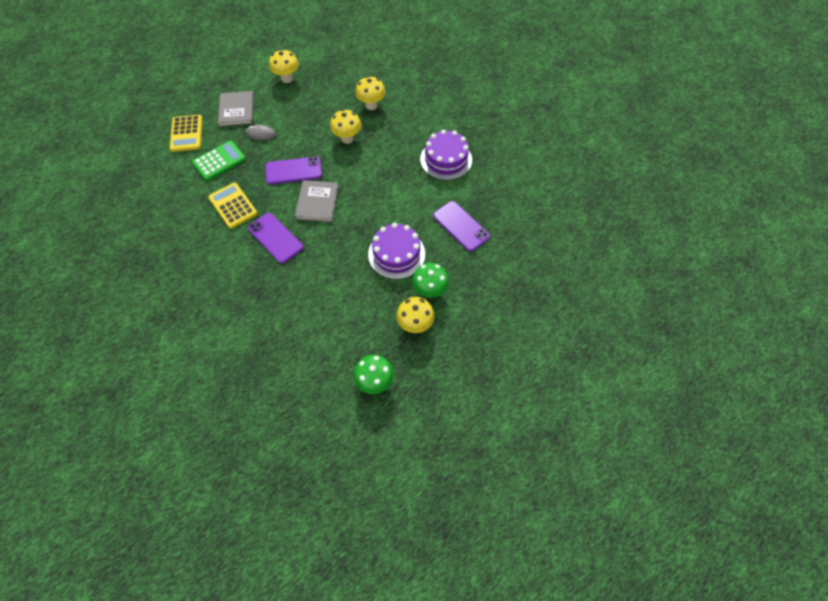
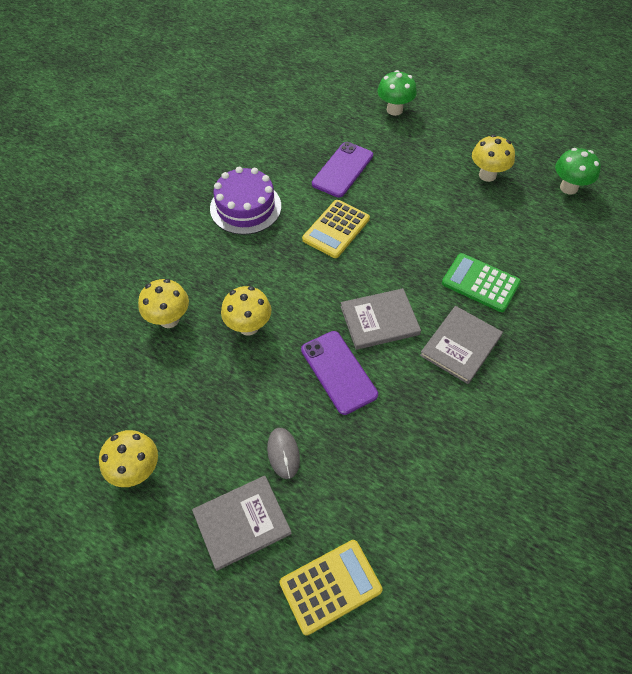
camera: 110 degrees left, 5 degrees down
(219, 161) = (367, 491): green calculator -> green calculator (480, 283)
(233, 206) = (439, 425): yellow calculator -> yellow calculator (336, 229)
(275, 238) = (461, 346): purple phone -> grey book
(396, 254) = (412, 214): purple cake -> none
(429, 291) = (441, 174): green mushroom -> green mushroom (394, 110)

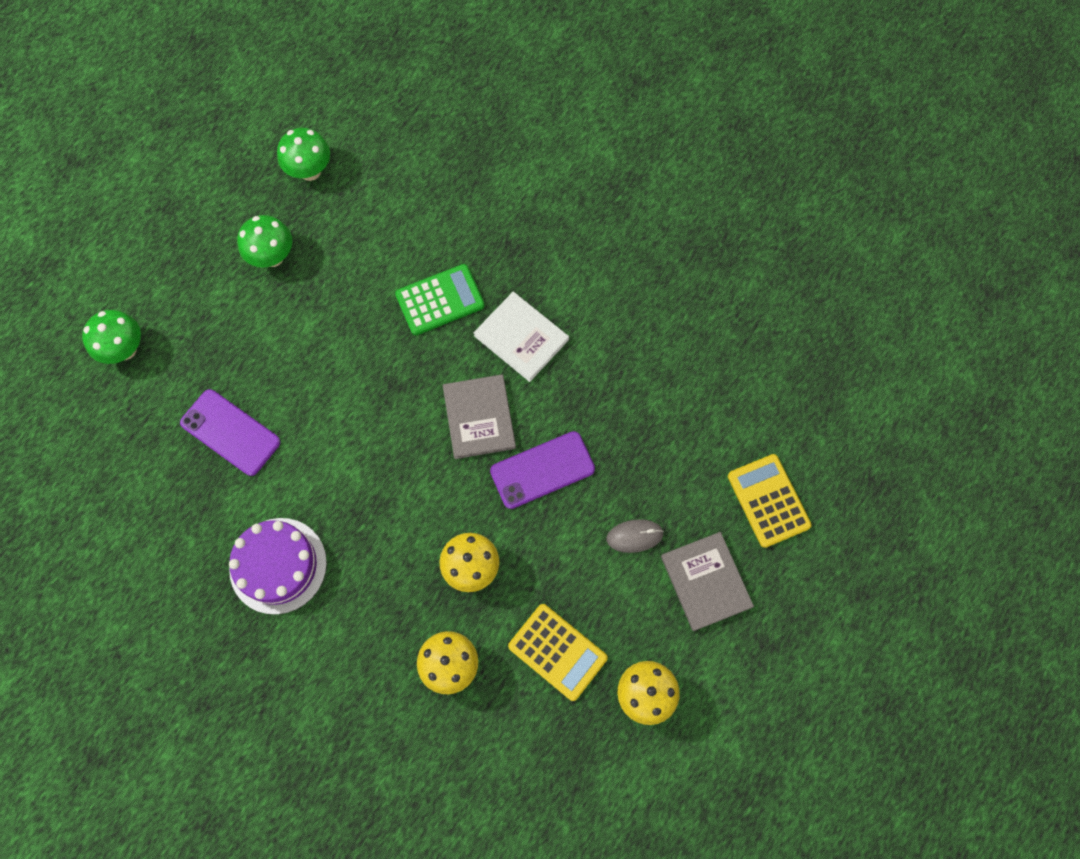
camera: 85 degrees left, 15 degrees up
(336, 229) = (335, 452): yellow calculator -> yellow calculator (557, 652)
(461, 346) = (521, 337): grey book -> white book
(480, 283) = (440, 300): green calculator -> green calculator turned 150 degrees counterclockwise
(487, 175) = (273, 256): yellow mushroom -> green mushroom

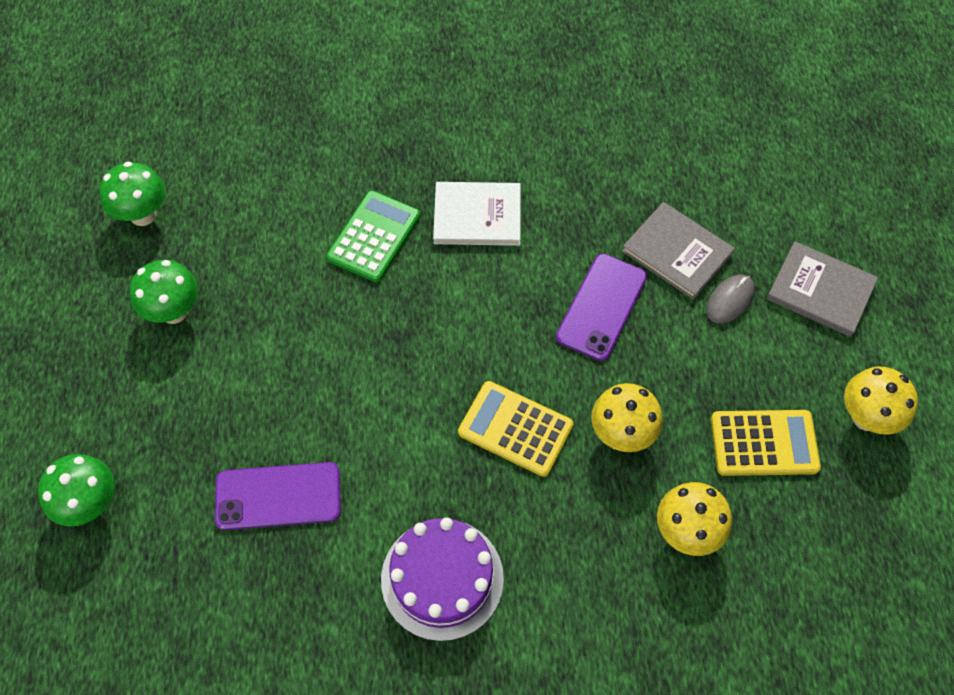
camera: 40 degrees left, 10 degrees down
(479, 417) = (504, 306): grey book -> grey book (677, 252)
(768, 500) = (802, 193): yellow calculator -> yellow calculator (515, 429)

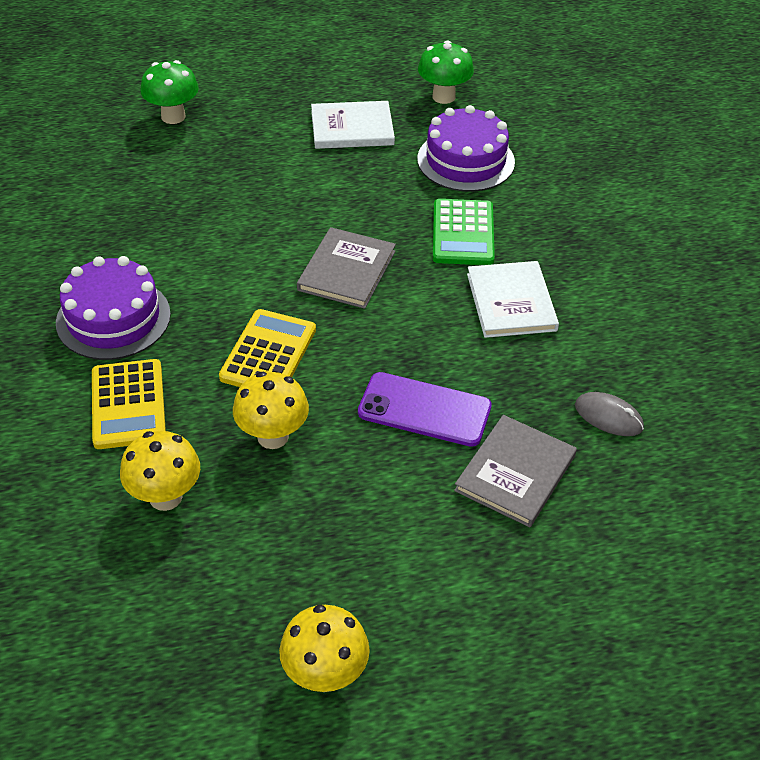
camera: 80 degrees right, 15 degrees down
(174, 311) = (352, 128): green mushroom -> white book
(261, 214) = (465, 160): none -> purple cake
(278, 496) = (186, 210): purple phone -> none
(374, 237) = (463, 233): green calculator -> green calculator turned 75 degrees clockwise
(730, 300) = (462, 527): grey mouse -> grey mouse (608, 416)
(764, 443) = (277, 565): yellow calculator -> yellow calculator (128, 405)
(820, 291) = (500, 623): grey book -> grey book (346, 270)

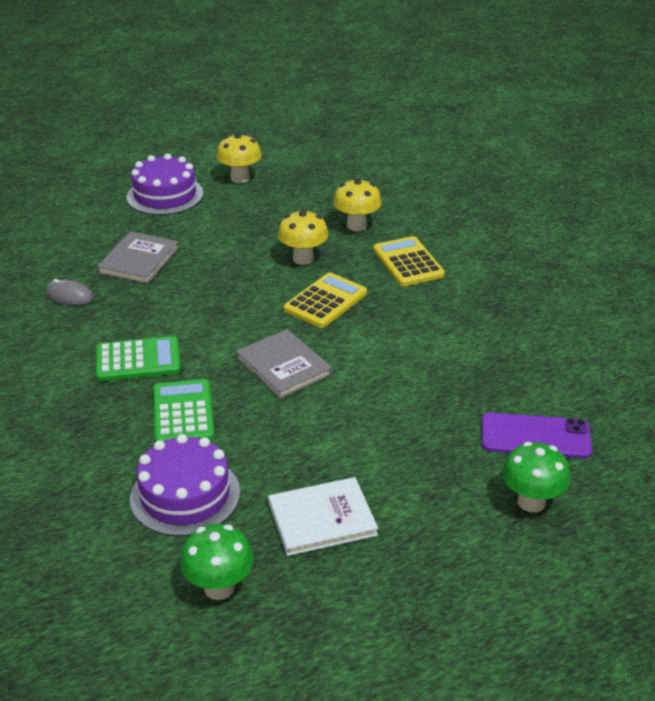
camera: 170 degrees right, 10 degrees down
(113, 318) = (454, 308): purple cake -> purple cake (165, 195)
(268, 353) = (325, 301): yellow calculator -> yellow calculator turned 150 degrees counterclockwise
(346, 270) = (284, 366): grey book -> grey book turned 45 degrees counterclockwise
(424, 410) = (203, 284): purple phone -> purple phone (535, 436)
(511, 302) = (138, 360): white book -> green calculator

